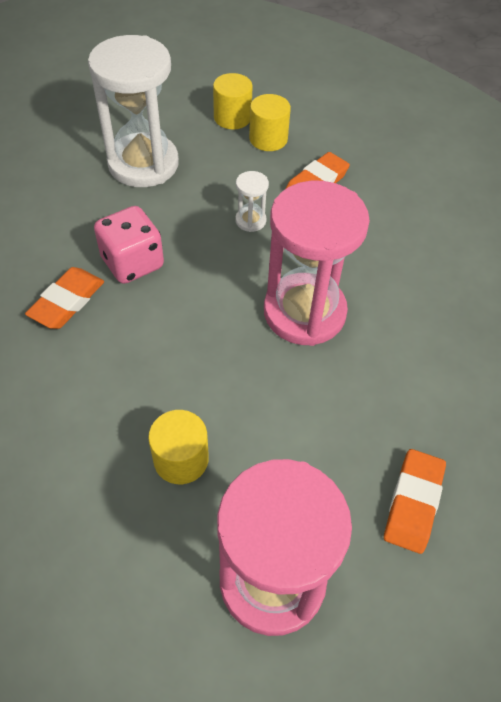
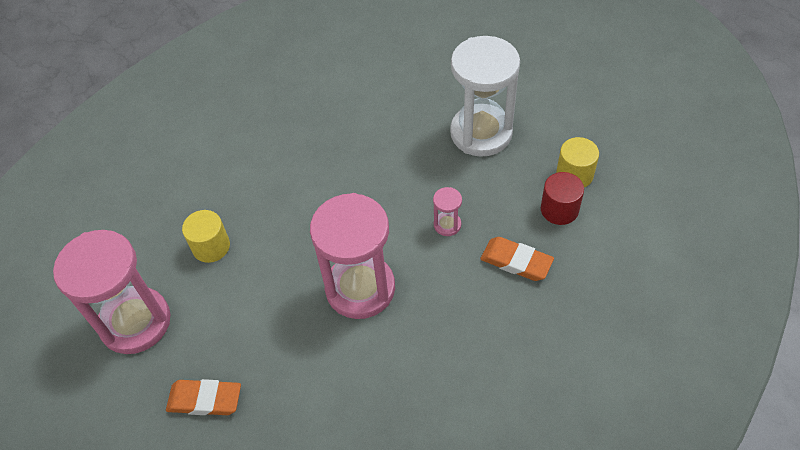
camera: 80 degrees right, 0 degrees up
(67, 301) = (321, 139): orange eraser -> none
(132, 263) = (370, 163): pink dice -> none
(250, 221) = (447, 225): white hourglass -> pink hourglass
(268, 139) = (559, 209): yellow cylinder -> red cylinder

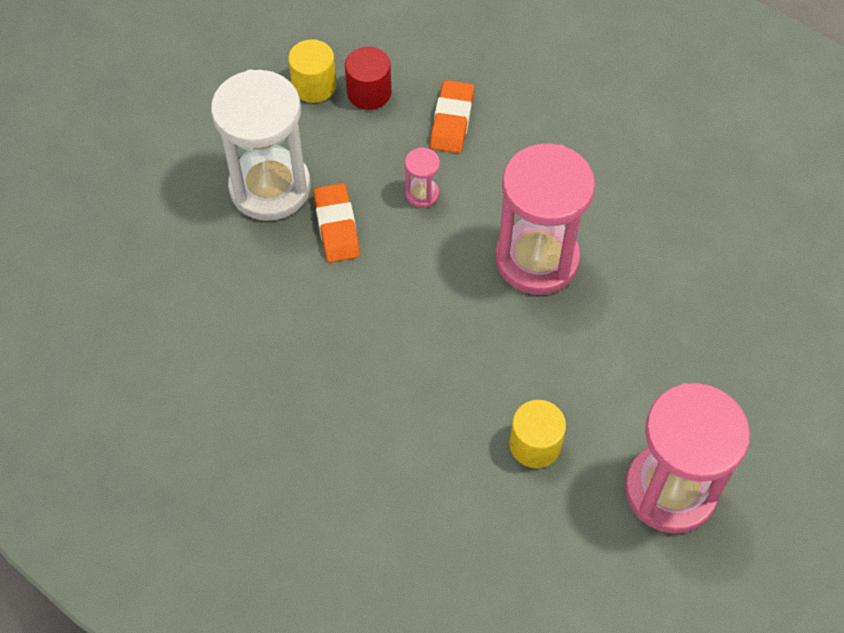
camera: 110 degrees left, 5 degrees up
(205, 399) = (730, 372): orange eraser -> orange eraser (336, 226)

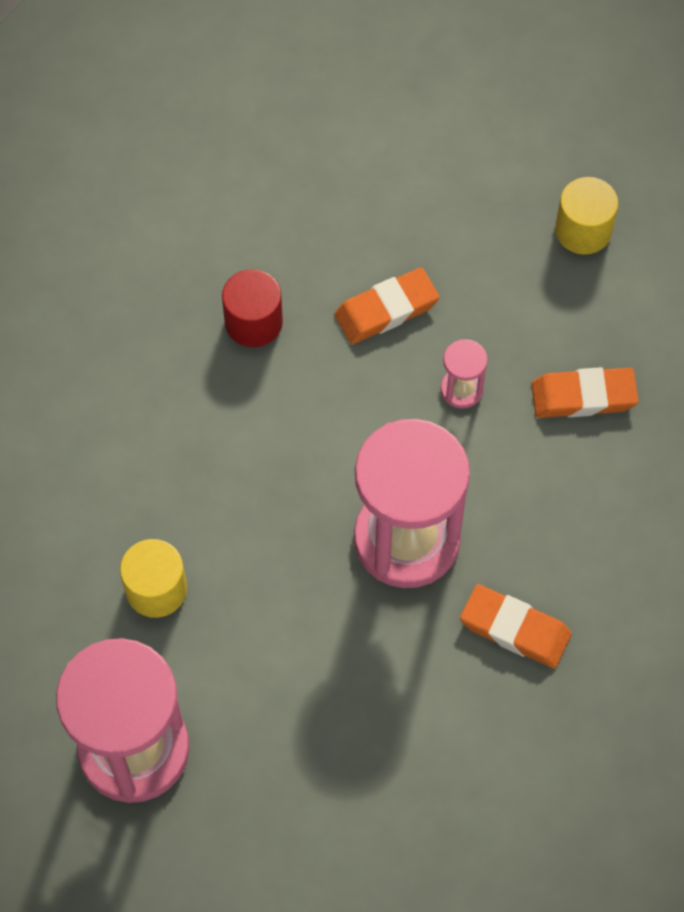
camera: 75 degrees right, 5 degrees up
(270, 187) = (418, 226): white hourglass -> none
(369, 92) = (594, 293): red cylinder -> red cylinder (253, 322)
(626, 208) = (515, 629): none -> orange eraser

